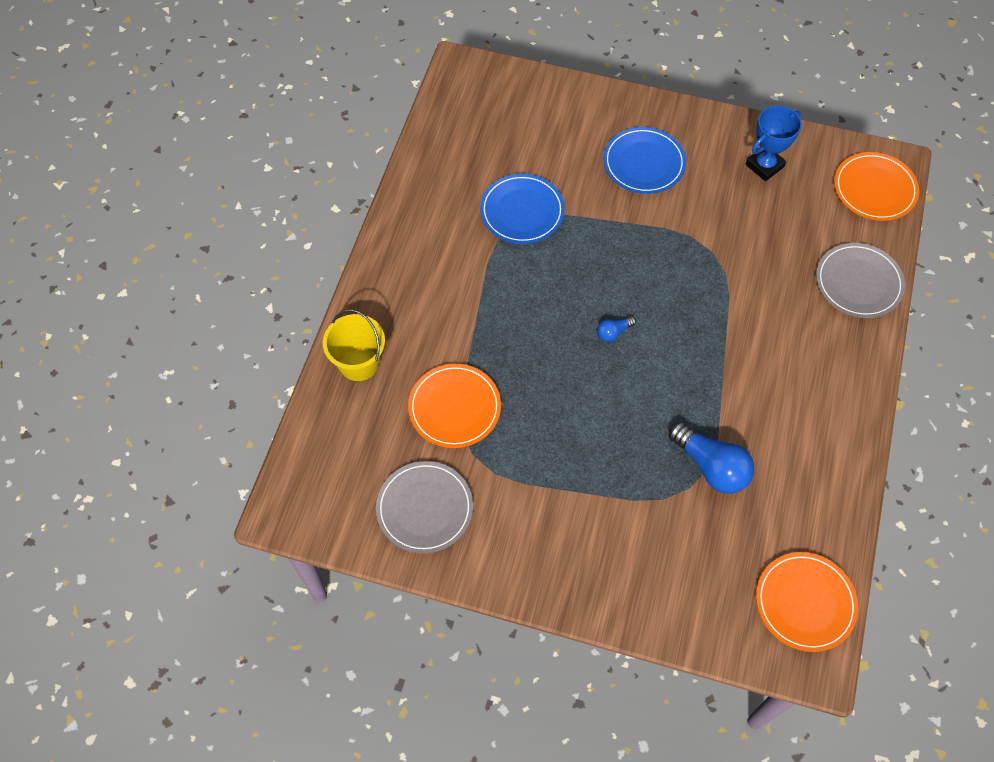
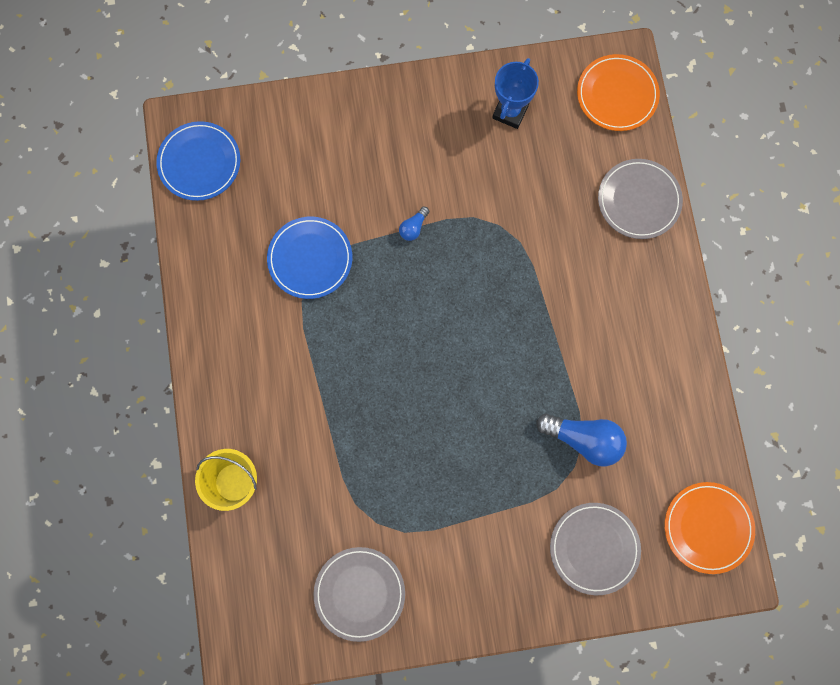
camera: 25 degrees left, 15 degrees up
(454, 407) = (341, 486): orange plate -> none
(613, 332) = (447, 347): blue light bulb -> blue light bulb (413, 227)
(644, 163) = (399, 157): blue plate -> blue plate (199, 162)
(677, 570) = (594, 548): none -> grey plate

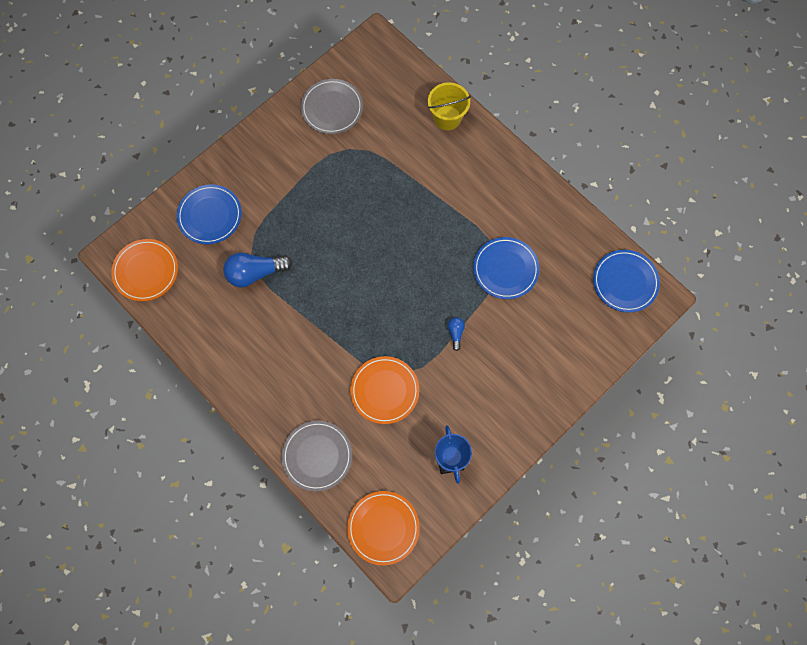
camera: 145 degrees right, 5 degrees down
(528, 219) = (384, 390): none -> orange plate
(594, 548) = (210, 215): grey plate -> blue plate

